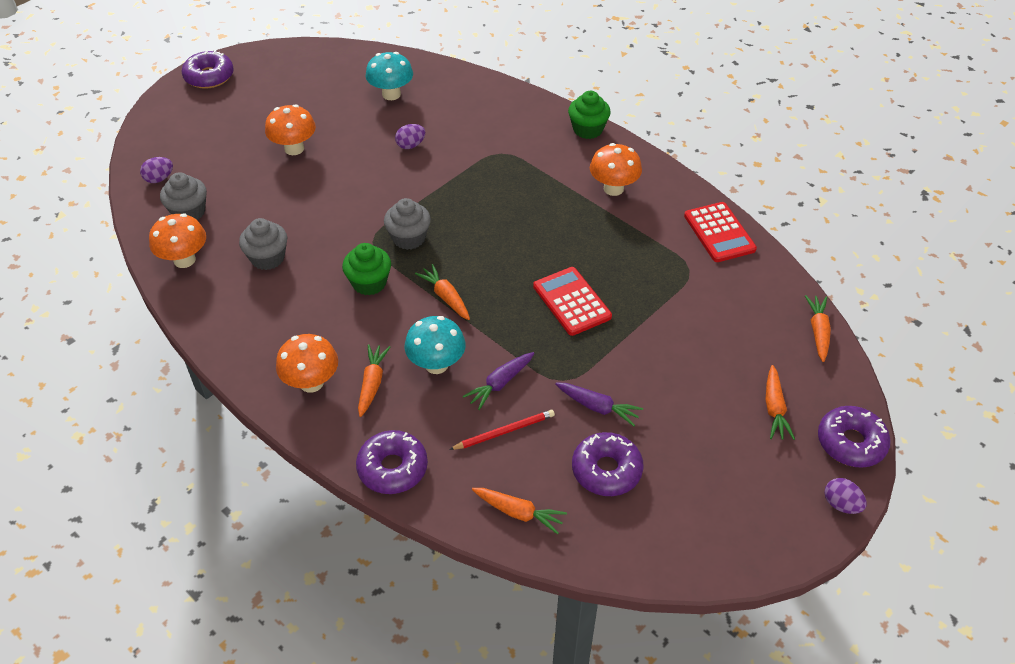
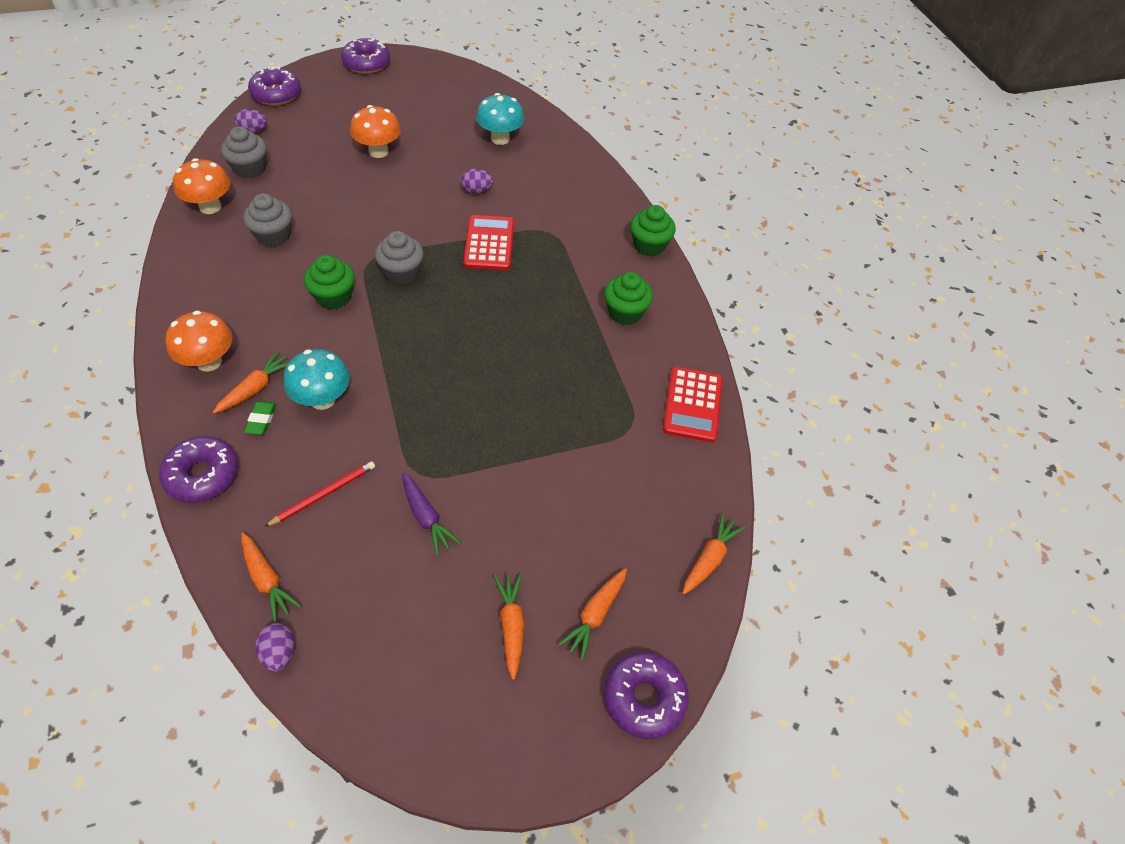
camera: 25 degrees right, 5 degrees up
(401, 404) = (261, 420): none -> green eraser
(446, 297) = (385, 341): orange carrot -> orange carrot (511, 625)
(500, 383) = (360, 446): purple carrot -> none
(504, 431) = (324, 494): red pencil -> red pencil turned 45 degrees counterclockwise
(572, 301) = (492, 402): red calculator -> red calculator (489, 243)
(606, 470) = (380, 585): purple donut -> purple donut (276, 94)
(613, 188) = (625, 312): orange mushroom -> green cupcake
(841, 504) = (576, 759): purple egg -> purple egg (279, 653)

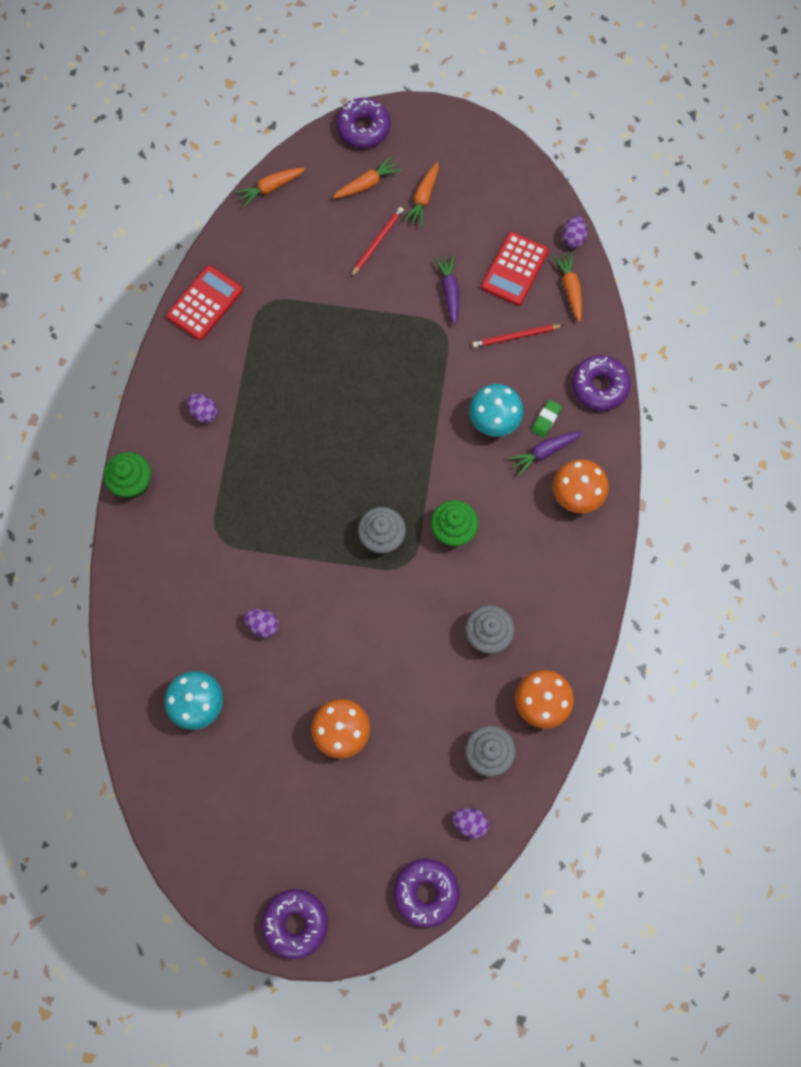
camera: 150 degrees left, 20 degrees up
(255, 388) = (544, 452): orange carrot -> purple carrot
(489, 243) = (284, 543): red calculator -> red calculator (514, 269)
(543, 543) = (377, 242): none -> red pencil
(625, 312) = (204, 413): green cupcake -> purple egg

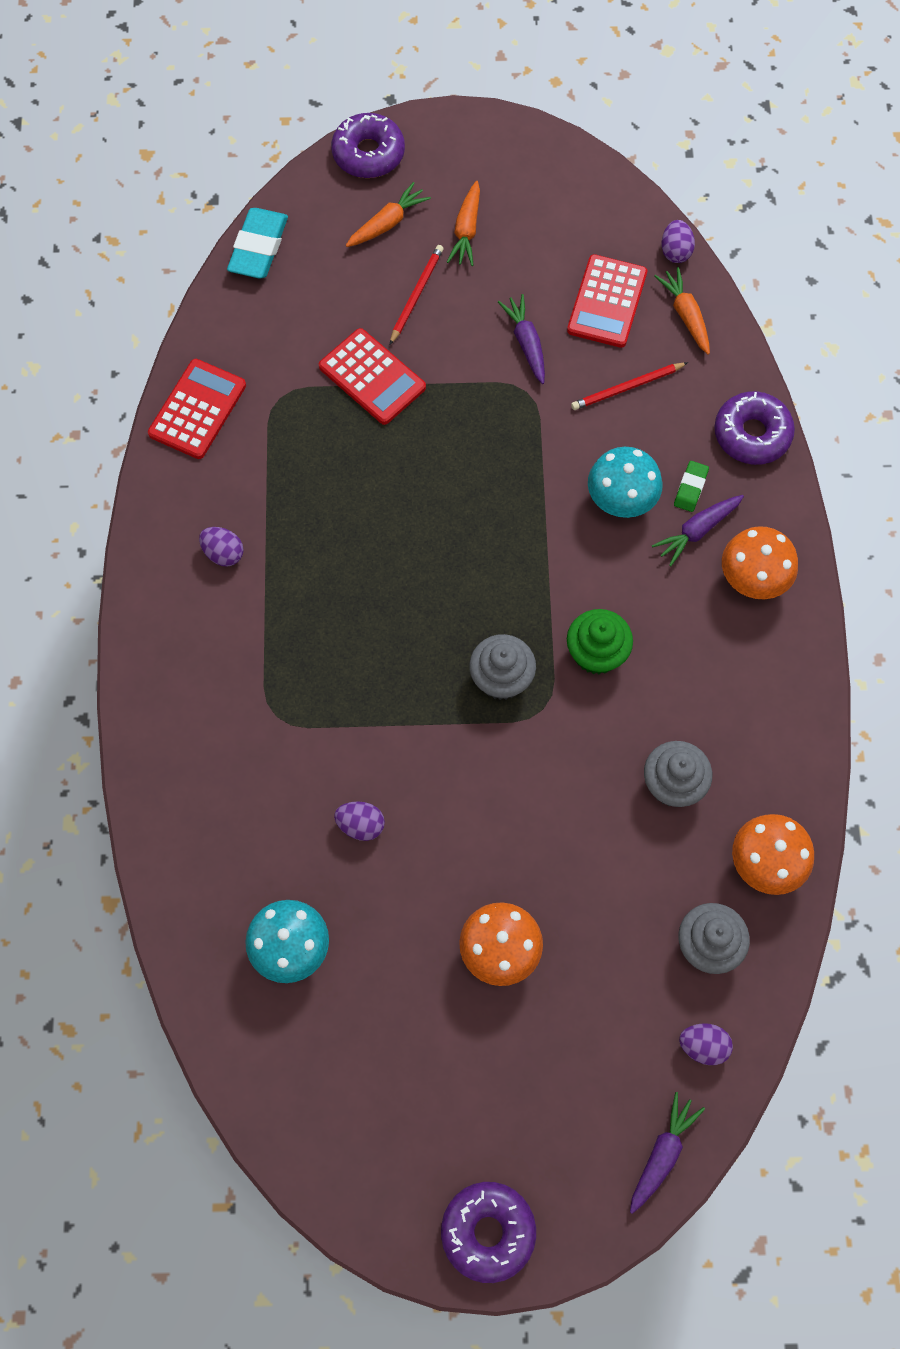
camera: 10 degrees left, 5 degrees down
(133, 482) = (142, 662): green cupcake -> none
(270, 188) = (258, 247): orange carrot -> turquoise eraser
(333, 299) = (372, 377): none -> red calculator
(426, 892) = (662, 1154): purple donut -> purple carrot

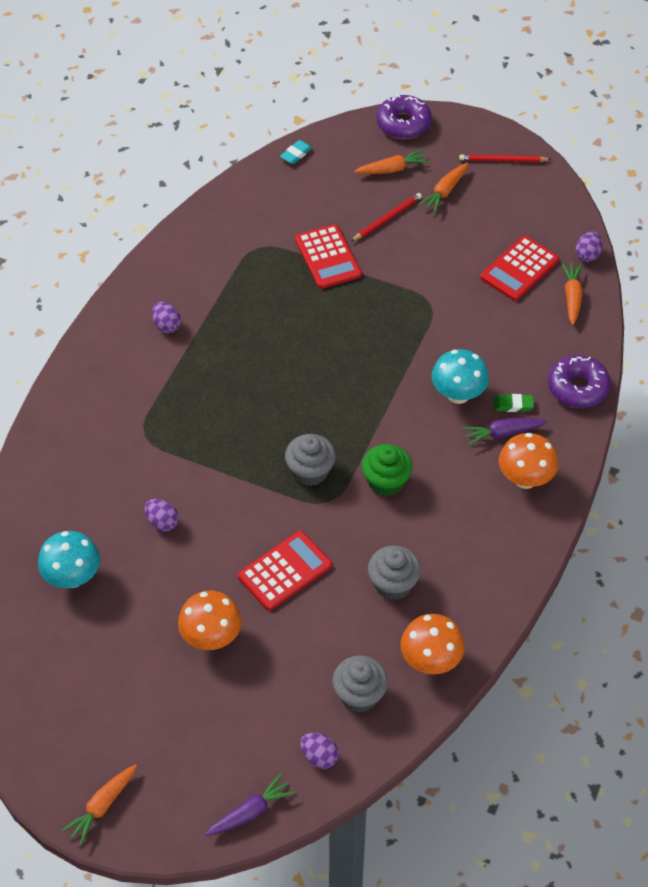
camera: 25 degrees right, 15 degrees down
(197, 409) = (199, 235): red calculator -> red calculator (285, 571)
(258, 247) = (296, 154): turquoise eraser -> turquoise eraser, size x0.53
(488, 1231) = (102, 806): purple donut -> orange carrot
(526, 343) = (447, 274): purple carrot -> none
(627, 388) = (503, 326): red pencil -> red pencil (502, 160)
(690, 488) = (513, 405): green eraser -> green eraser turned 45 degrees clockwise

